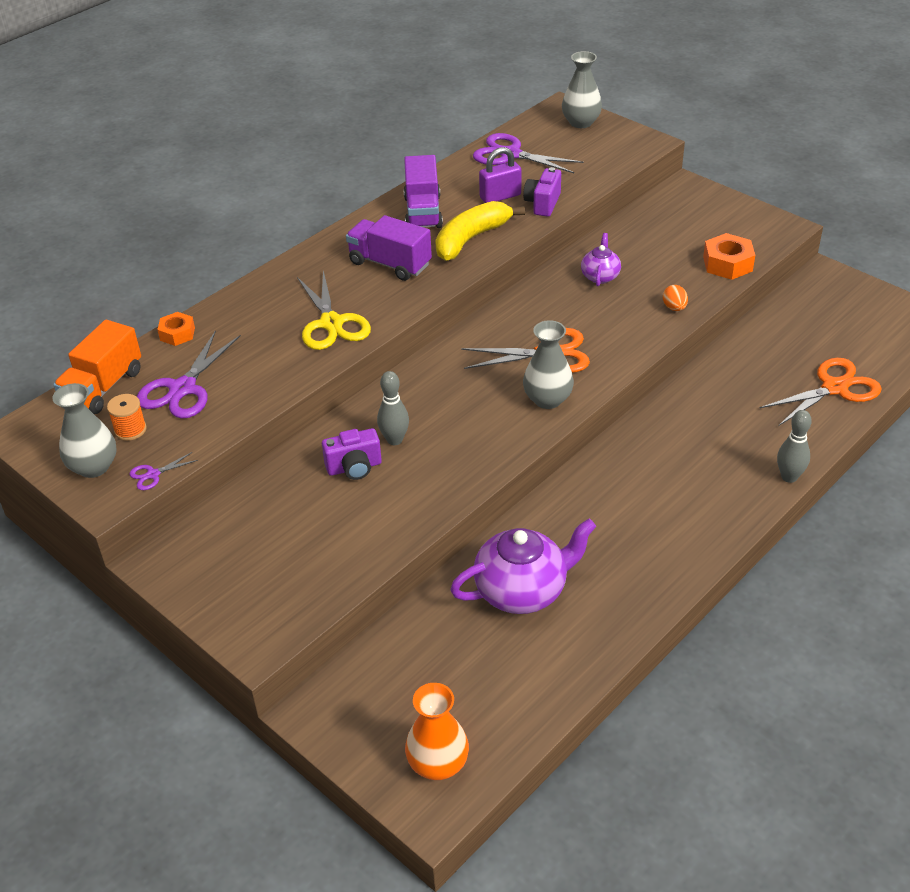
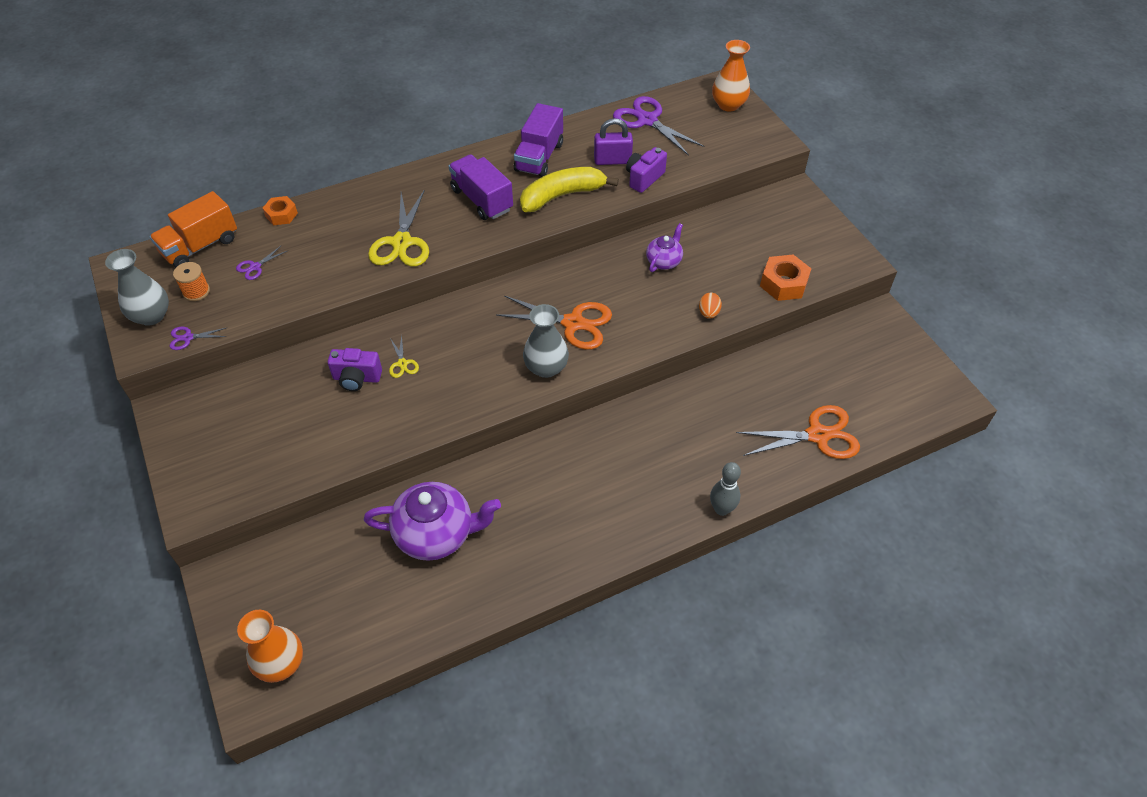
camera: 20 degrees right, 10 degrees up
(183, 389) = (255, 267): purple scissors -> purple scissors, size x0.46
(394, 440) = (402, 363): grey bowling pin -> yellow scissors
(581, 122) = (728, 105): grey vase -> orange vase

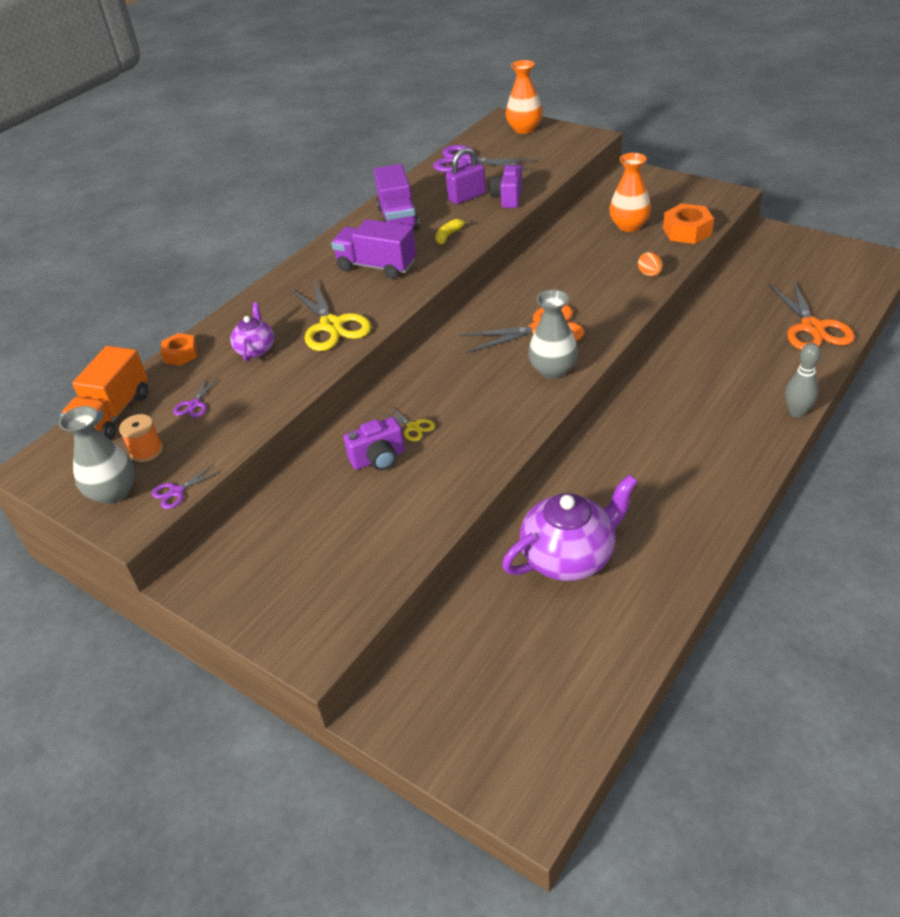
camera: 25 degrees left, 10 degrees down
(281, 663) = (526, 751): orange vase -> orange vase (629, 226)
(562, 196) = (448, 235): yellow banana -> yellow banana, size x0.45
(664, 261) = (573, 256): purple teapot -> purple teapot (256, 349)
(817, 435) = (812, 328): orange scissors -> orange scissors turned 120 degrees clockwise

